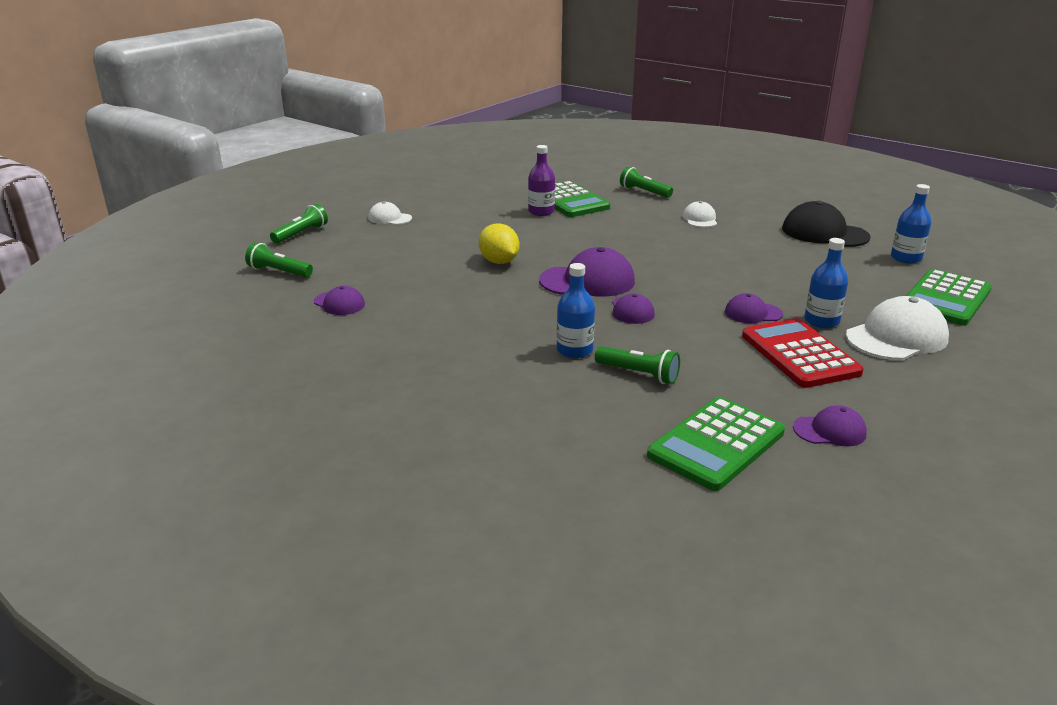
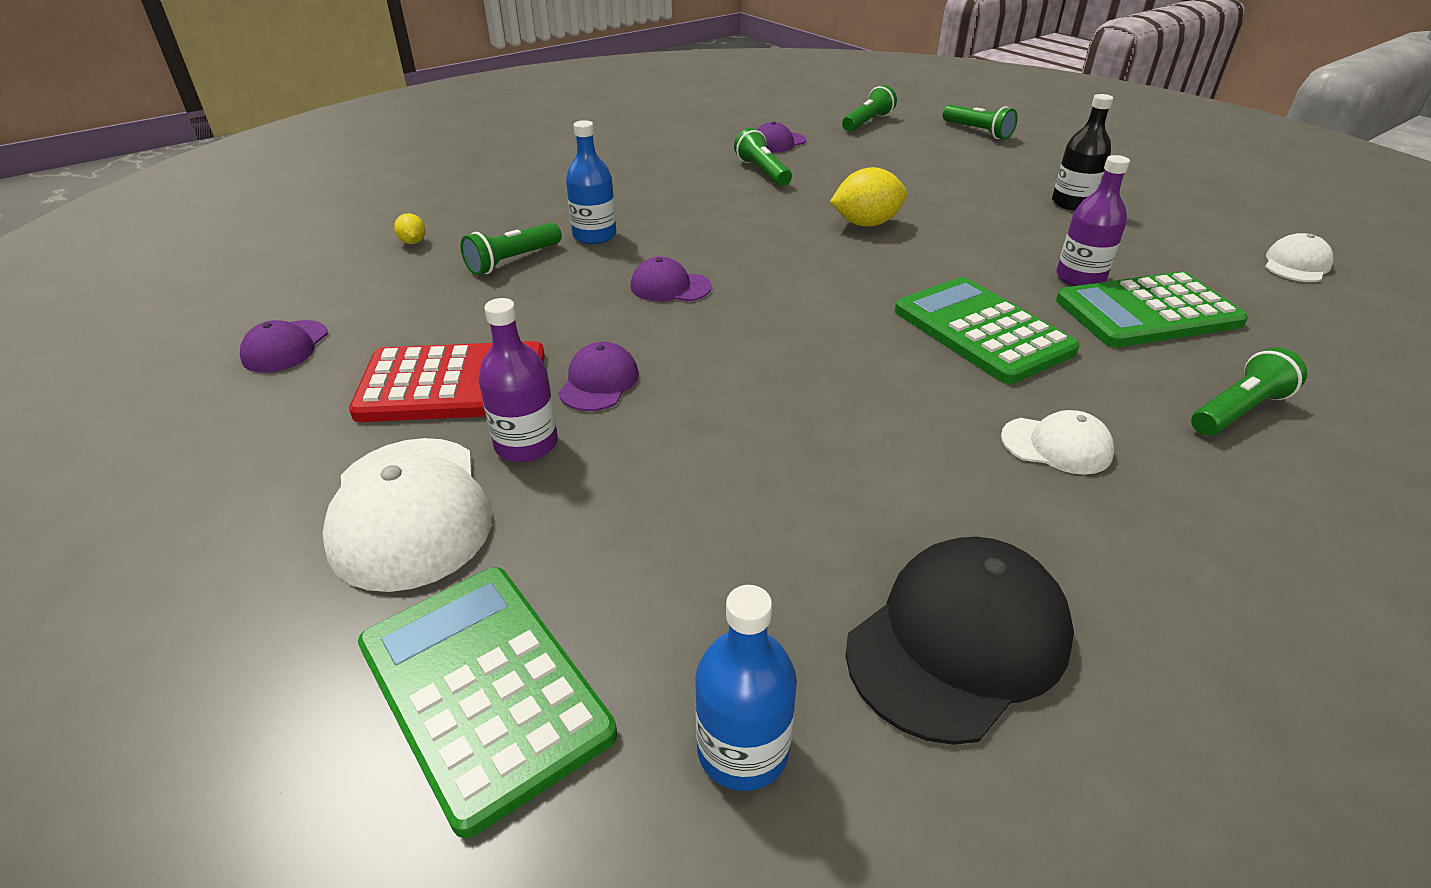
camera: 105 degrees right, 10 degrees up
(389, 218) = (1036, 174): white cap -> white cap (1296, 264)
(414, 302) = (762, 172): none -> green flashlight
(437, 211) = (1072, 203): none -> black bottle
(587, 281) = (778, 272): purple cap -> none
(640, 431) = (413, 242): none -> yellow lemon
(716, 444) = (349, 274): green calculator -> green calculator (982, 331)
(821, 321) = (526, 444): blue bottle -> purple bottle

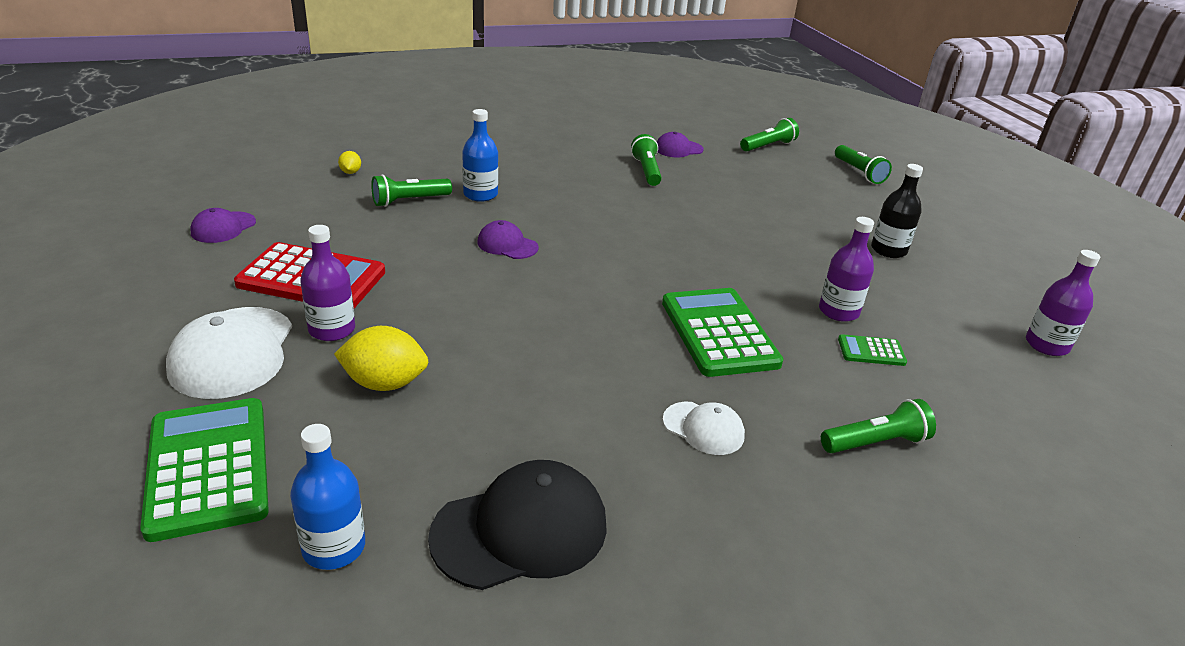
camera: 15 degrees right, 5 degrees down
(599, 382) = (408, 300): purple cap -> none
(866, 224) = (696, 230): yellow lemon -> yellow lemon (384, 383)
(1147, 312) = (871, 351): green calculator -> green calculator, size x0.47
(1296, 264) = (1046, 345): white cap -> purple bottle

